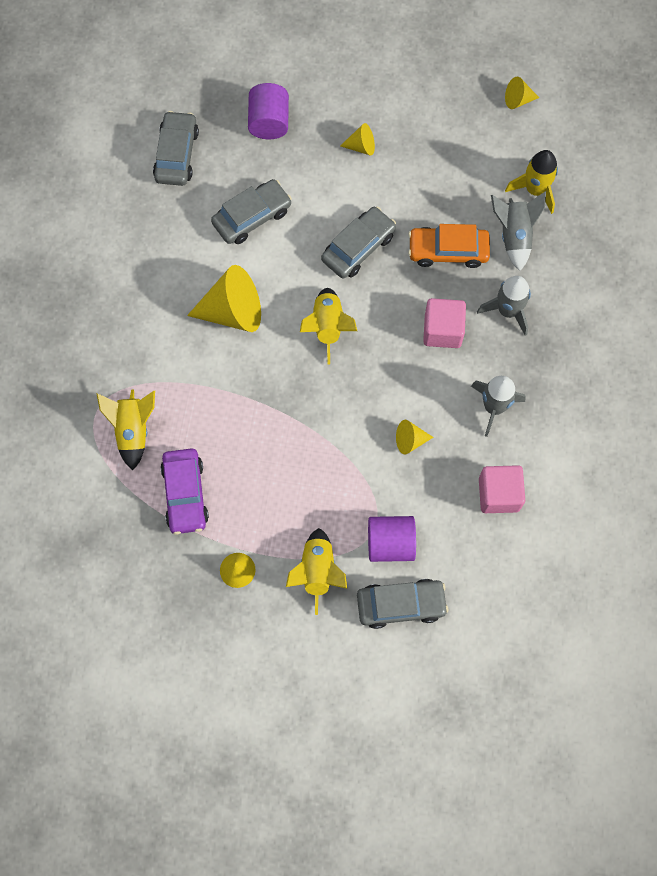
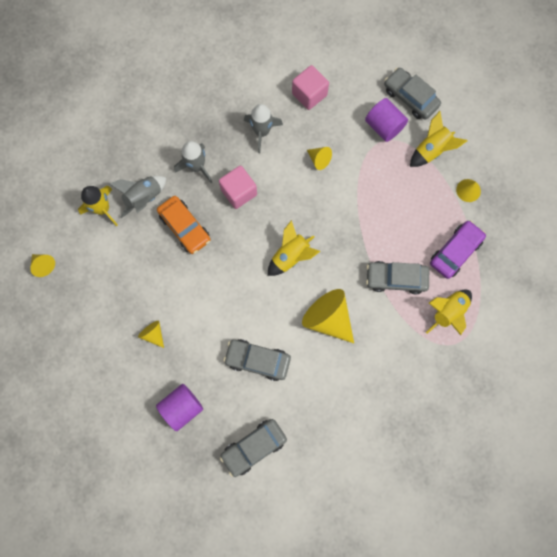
camera: 130 degrees left, 5 degrees up
(358, 247) = (225, 280): grey car -> grey car (396, 279)

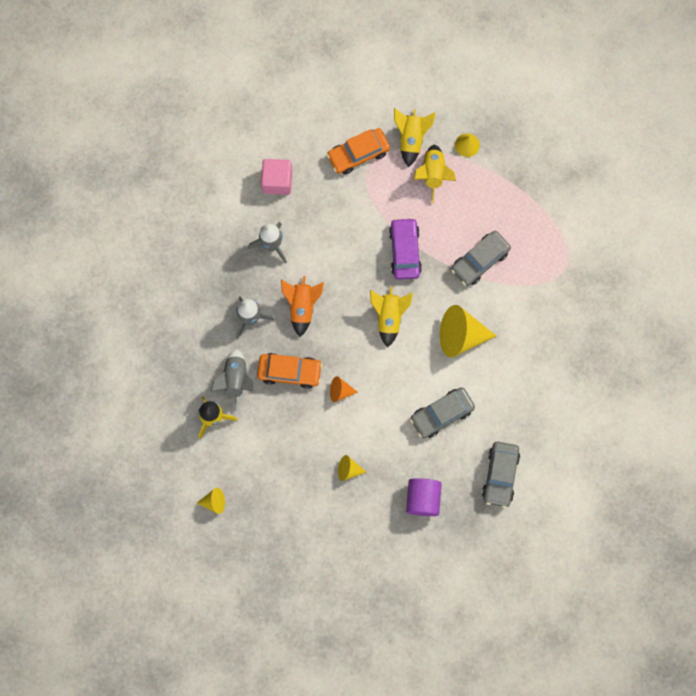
camera: 45 degrees left, 0 degrees up
(204, 274) = (340, 391): none -> orange cone
(239, 192) = (302, 307): pink cube -> orange rocket
(319, 160) = (336, 225): yellow cone -> none
(384, 126) = (358, 154): purple cylinder -> orange car
(410, 97) = (355, 112): grey car -> none
(447, 312) = (539, 249): yellow rocket -> yellow rocket (433, 174)
(455, 251) = (502, 200): purple car -> purple car (405, 251)

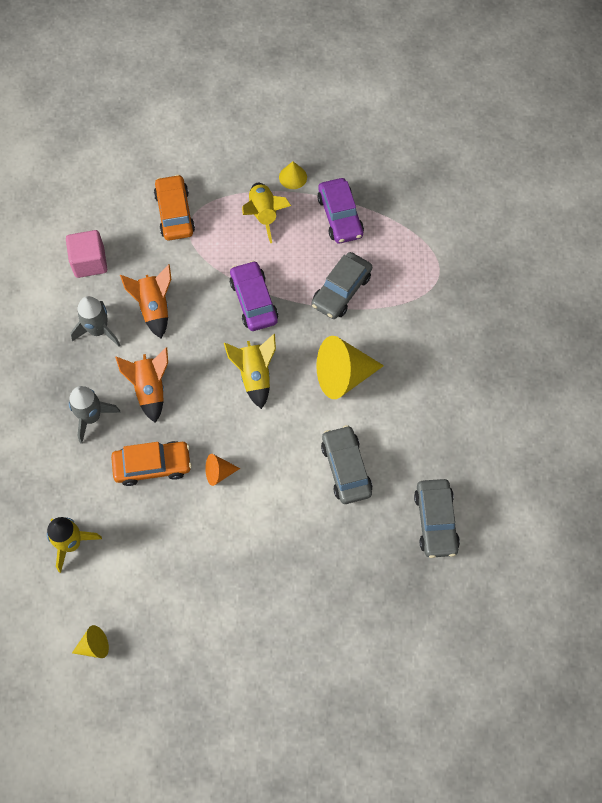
camera: 15 degrees left, 10 degrees down
(235, 380) = (89, 491): grey rocket -> none
(321, 236) = (154, 308): none -> orange rocket
(348, 470) = (252, 562): yellow cone -> none
(358, 154) = (175, 213): orange car -> orange car turned 120 degrees clockwise
(411, 139) = (230, 185): yellow rocket -> none
(423, 499) = (351, 573): purple cylinder -> none
(442, 414) = (346, 468): grey car -> grey car turned 120 degrees clockwise
(497, 192) = (340, 216): none -> purple car

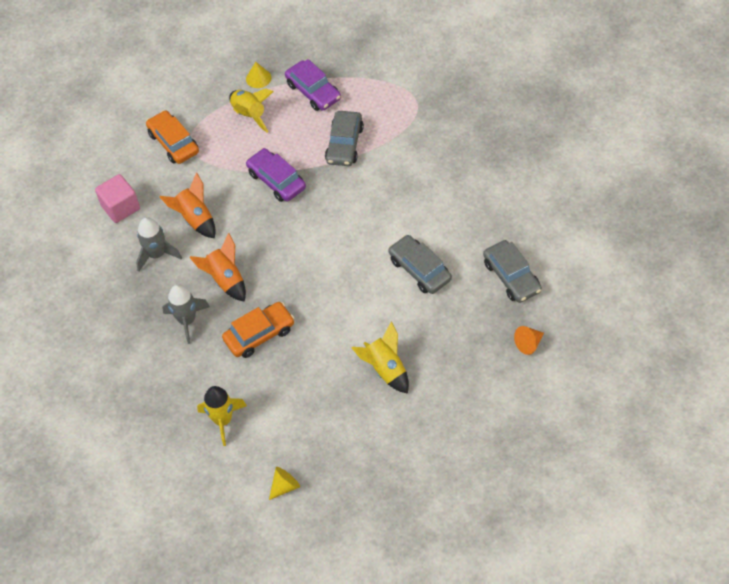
camera: 20 degrees left, 10 degrees down
(218, 473) = (317, 316): orange cone -> orange cone (528, 344)
(255, 376) = (308, 234): yellow rocket -> yellow rocket (385, 369)
(343, 376) = (380, 205): yellow cone -> none

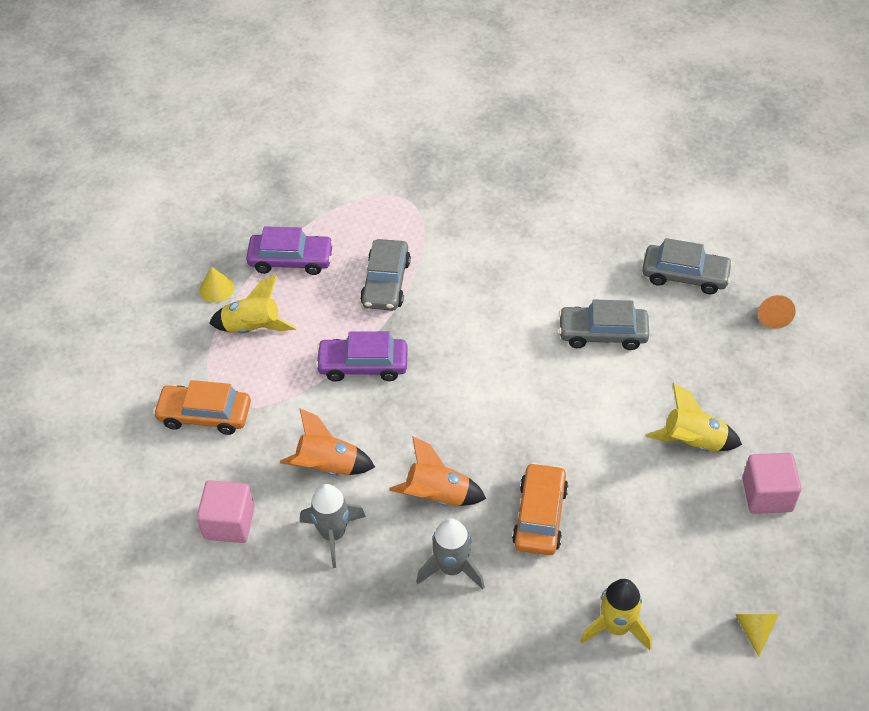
camera: 50 degrees left, 5 degrees down
(344, 144) = (386, 283): grey car -> grey car turned 45 degrees clockwise
(385, 431) = (767, 495): none -> pink cube

